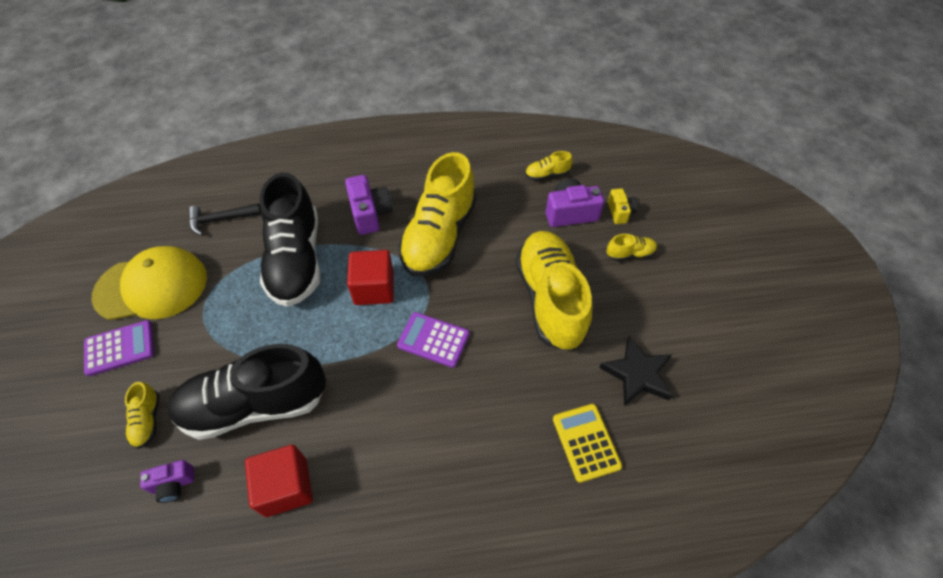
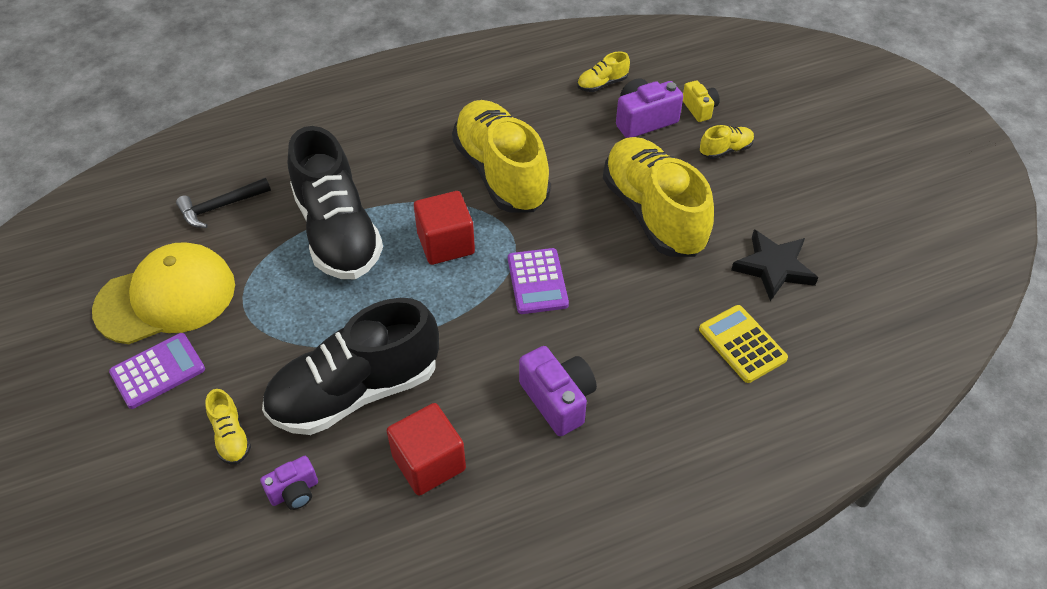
camera: 15 degrees left, 5 degrees down
(370, 214) = (407, 165): purple camera -> purple camera (558, 400)
(433, 340) = (537, 281): purple calculator -> purple calculator turned 105 degrees counterclockwise
(439, 236) = (501, 173): yellow shoe -> yellow shoe turned 150 degrees clockwise

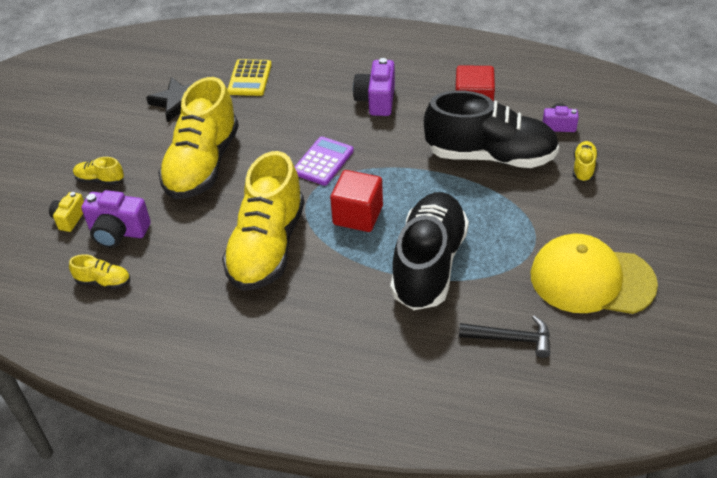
camera: 140 degrees left, 5 degrees down
(158, 371) = (617, 228): purple calculator -> none

